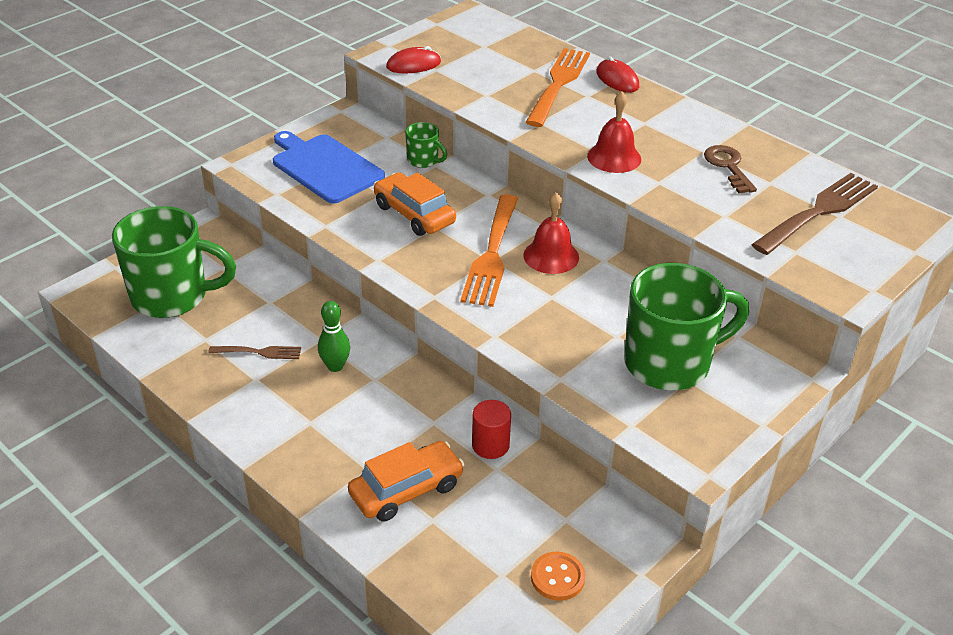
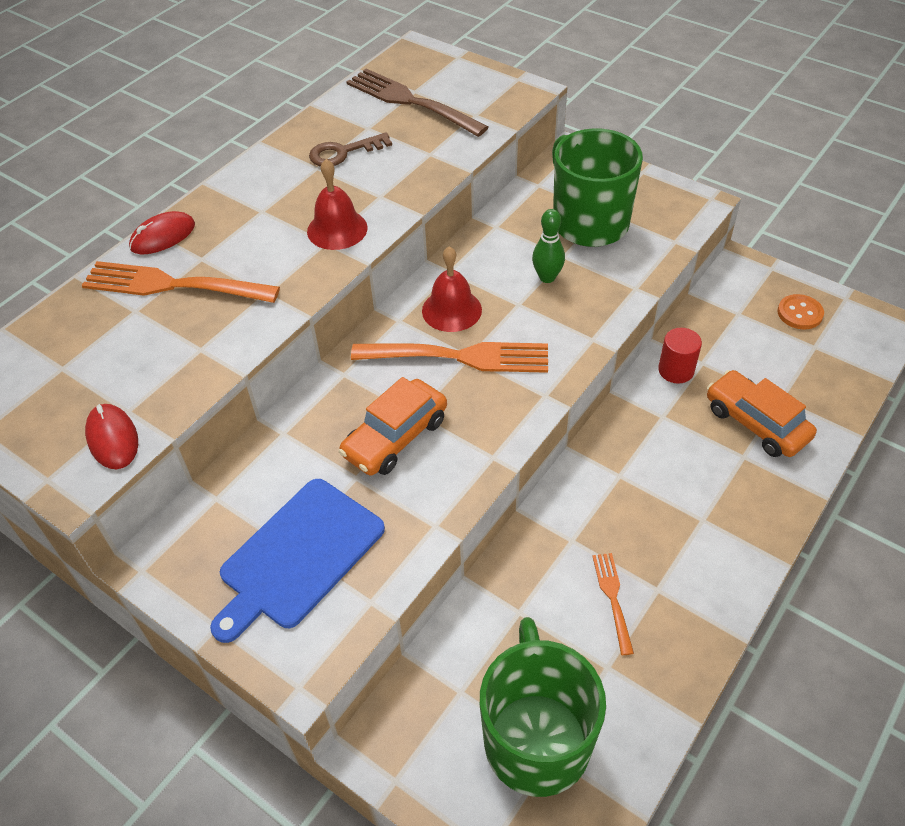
camera: 95 degrees left, 10 degrees up
(259, 352) = (613, 598): brown fork -> orange fork
(335, 366) = (612, 515): green bowling pin -> green bowling pin (547, 277)
(423, 160) = (274, 447): green mug -> none

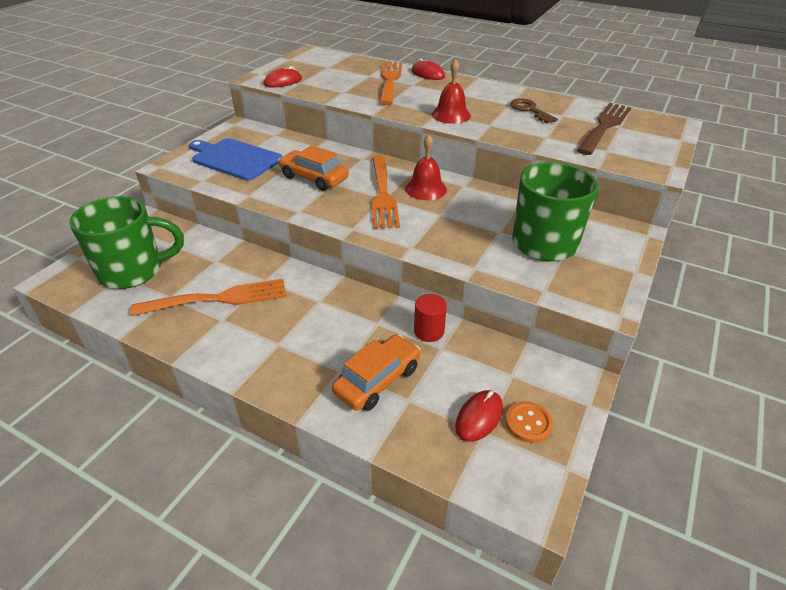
camera: 80 degrees right, 10 degrees down
(547, 277) = (472, 225): green bowling pin -> none
(613, 598) = (218, 299): orange fork -> orange fork, size x1.98
(797, 347) = (479, 417): none -> red mouse

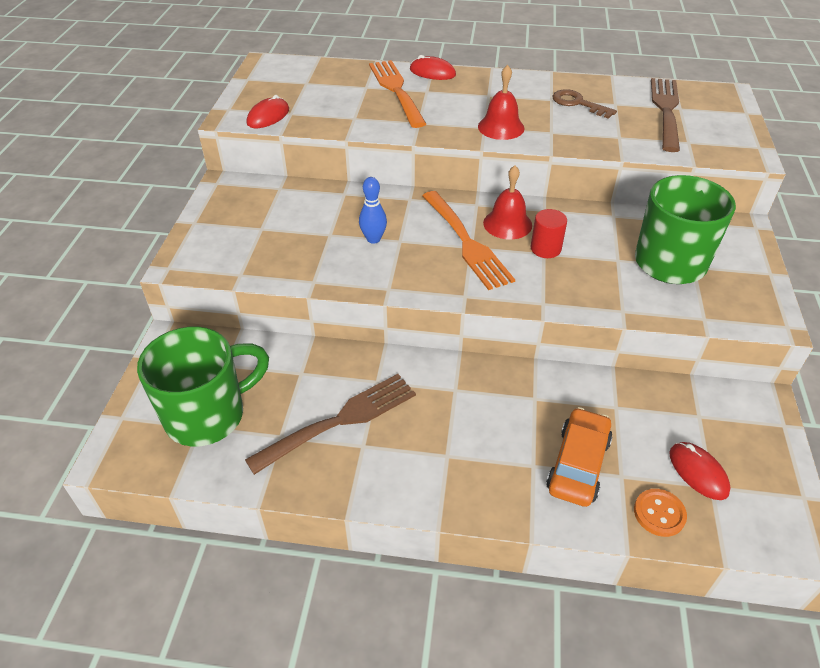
camera: 20 degrees left, 5 degrees up
(218, 299) = (340, 421): orange fork -> brown fork
(235, 159) = (257, 234): blue cutting board -> none
(314, 178) = (373, 239): orange car -> blue bowling pin
(429, 331) = (592, 392): red cylinder -> red cylinder (545, 249)
(479, 417) = (698, 472): red mouse -> red mouse turned 45 degrees counterclockwise
(528, 423) = (744, 463): orange button -> orange button (659, 513)

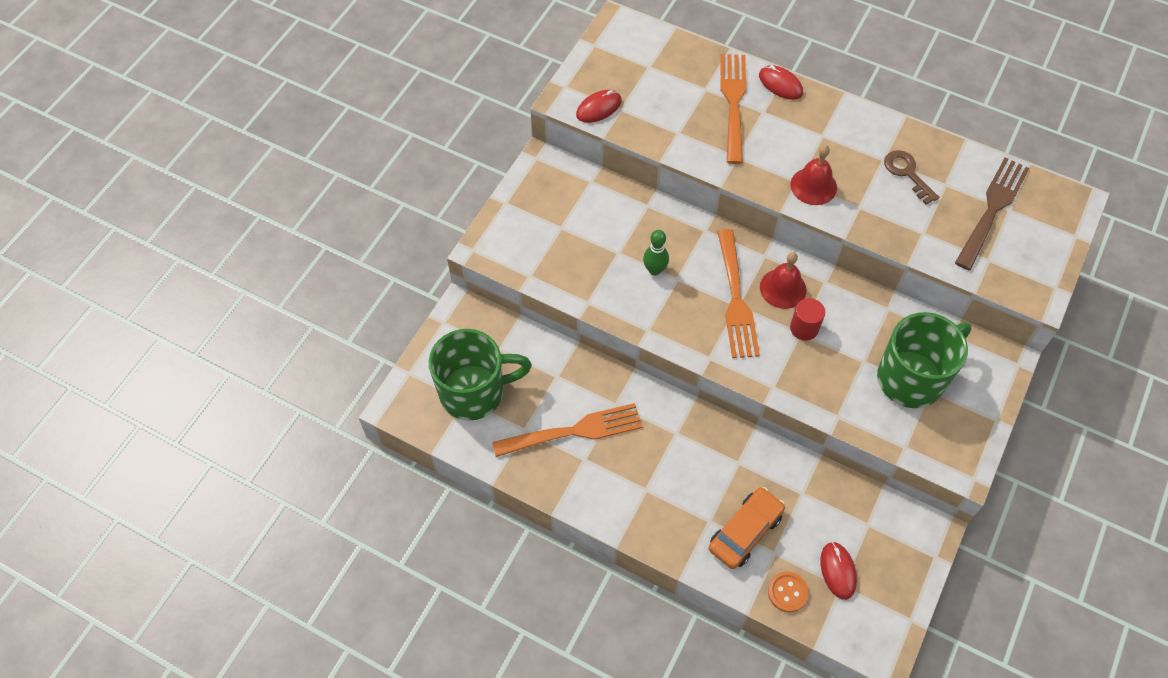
camera: 20 degrees right, 15 degrees up
(340, 421) = (574, 431): brown fork -> orange fork
(373, 239) = (655, 270): blue bowling pin -> green bowling pin

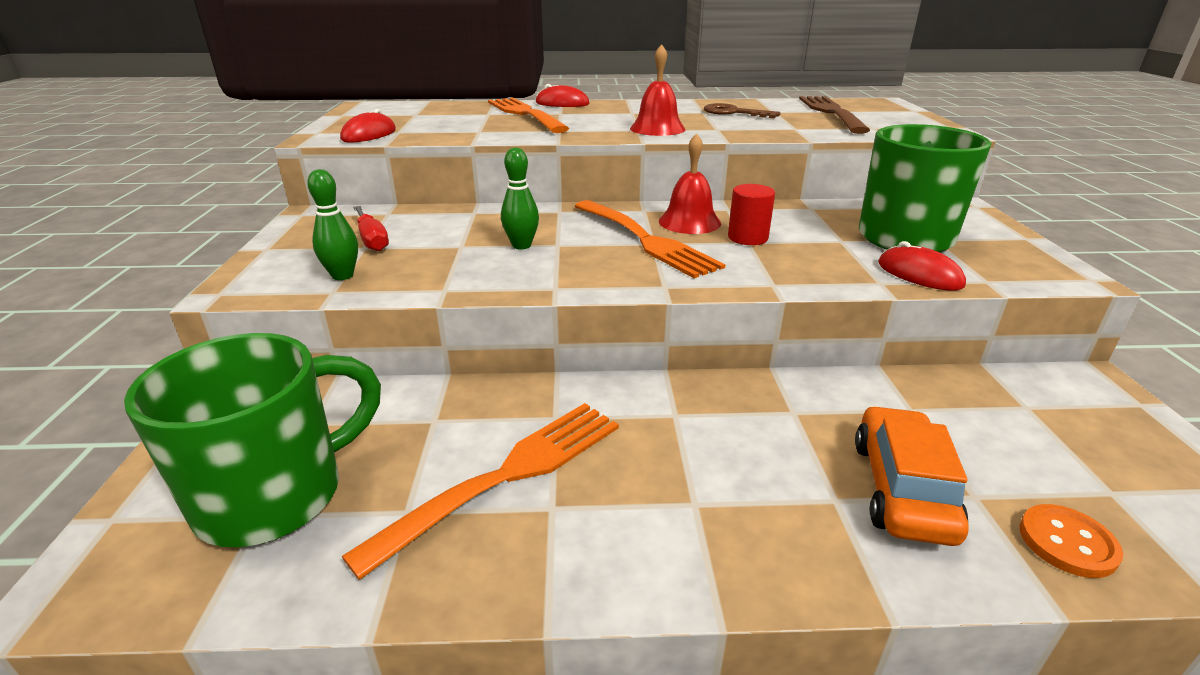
camera: 30 degrees left, 30 degrees down
(539, 259) = (342, 275): none -> green bowling pin
(569, 219) = (372, 240): none -> red screwdriver
(838, 571) = (1078, 476): red mouse -> red mouse (919, 274)

